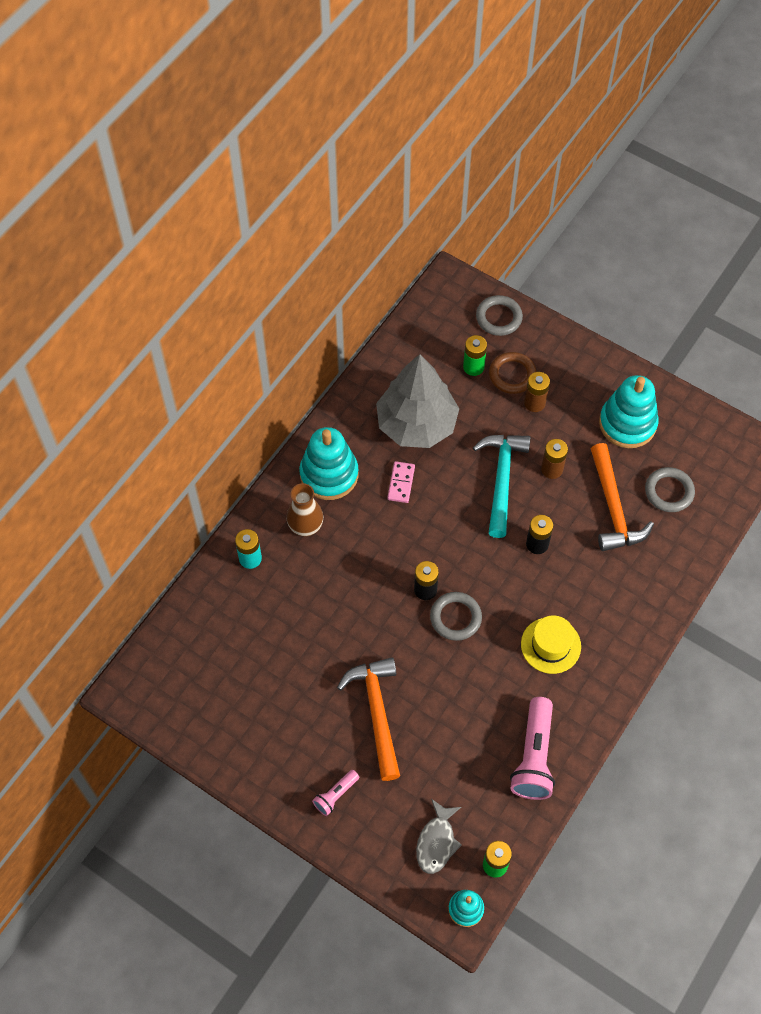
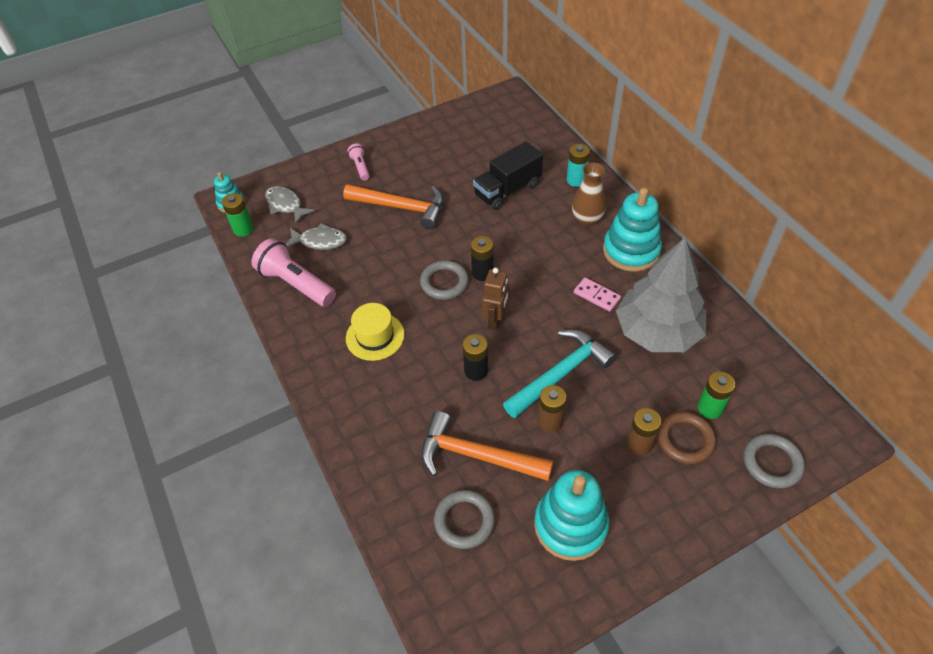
camera: 120 degrees right, 10 degrees down
(298, 618) = (507, 190): none -> black truck
(467, 769) = (320, 241): none -> grey fish
(474, 553) = (496, 320): none -> brown robot
(501, 479) = (561, 373): turquoise hammer -> turquoise hammer turned 75 degrees counterclockwise

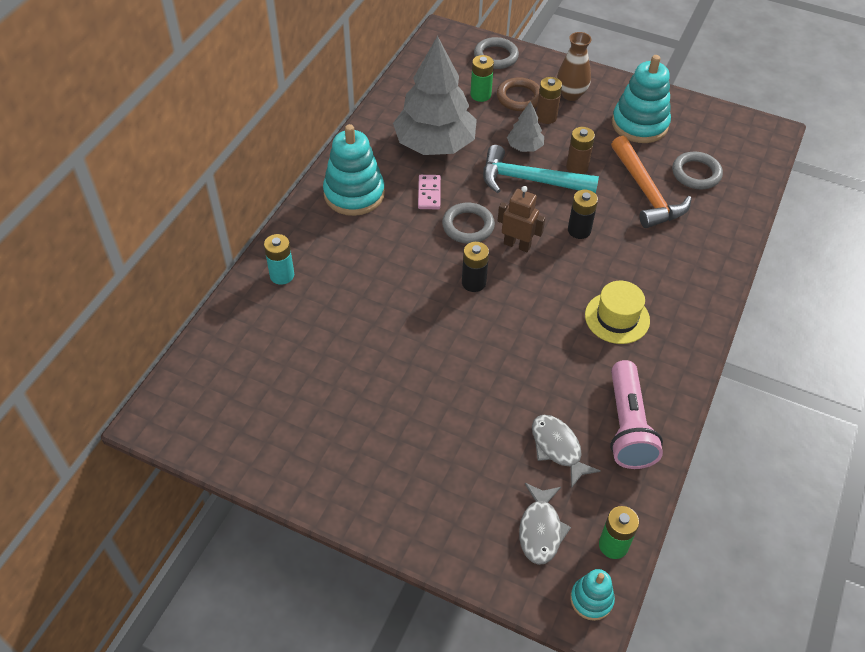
camera: 130 degrees left, 0 degrees up
(360, 167) = (413, 495): pink flashlight -> none
(402, 207) = (444, 404): orange hammer -> none
(444, 282) = (511, 304): grey ring -> grey ring (468, 226)
(496, 320) = (517, 245): brown robot -> brown robot turned 45 degrees clockwise
(507, 190) = (341, 324): black truck -> none
(587, 220) = (337, 241): brown vase -> brown vase (571, 94)
(607, 397) = (524, 147): none -> grey tree

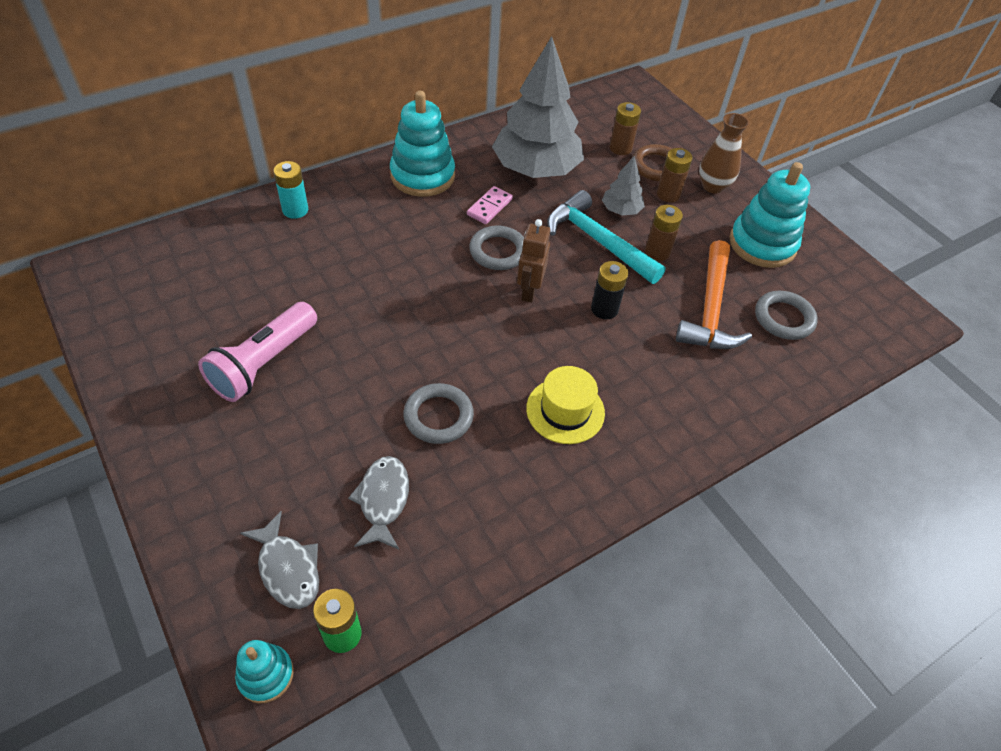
camera: 30 degrees right, 0 degrees up
(473, 282) = (454, 302): black battery -> none
(480, 95) = (620, 148): green battery -> brown battery
(496, 56) = (667, 123): grey ring -> grey ring (438, 416)
(517, 245) = (529, 291): brown robot -> brown robot turned 135 degrees counterclockwise
(540, 530) = (287, 568): grey fish -> grey fish turned 75 degrees counterclockwise
(627, 426) = (474, 522): pink flashlight -> pink flashlight (263, 363)

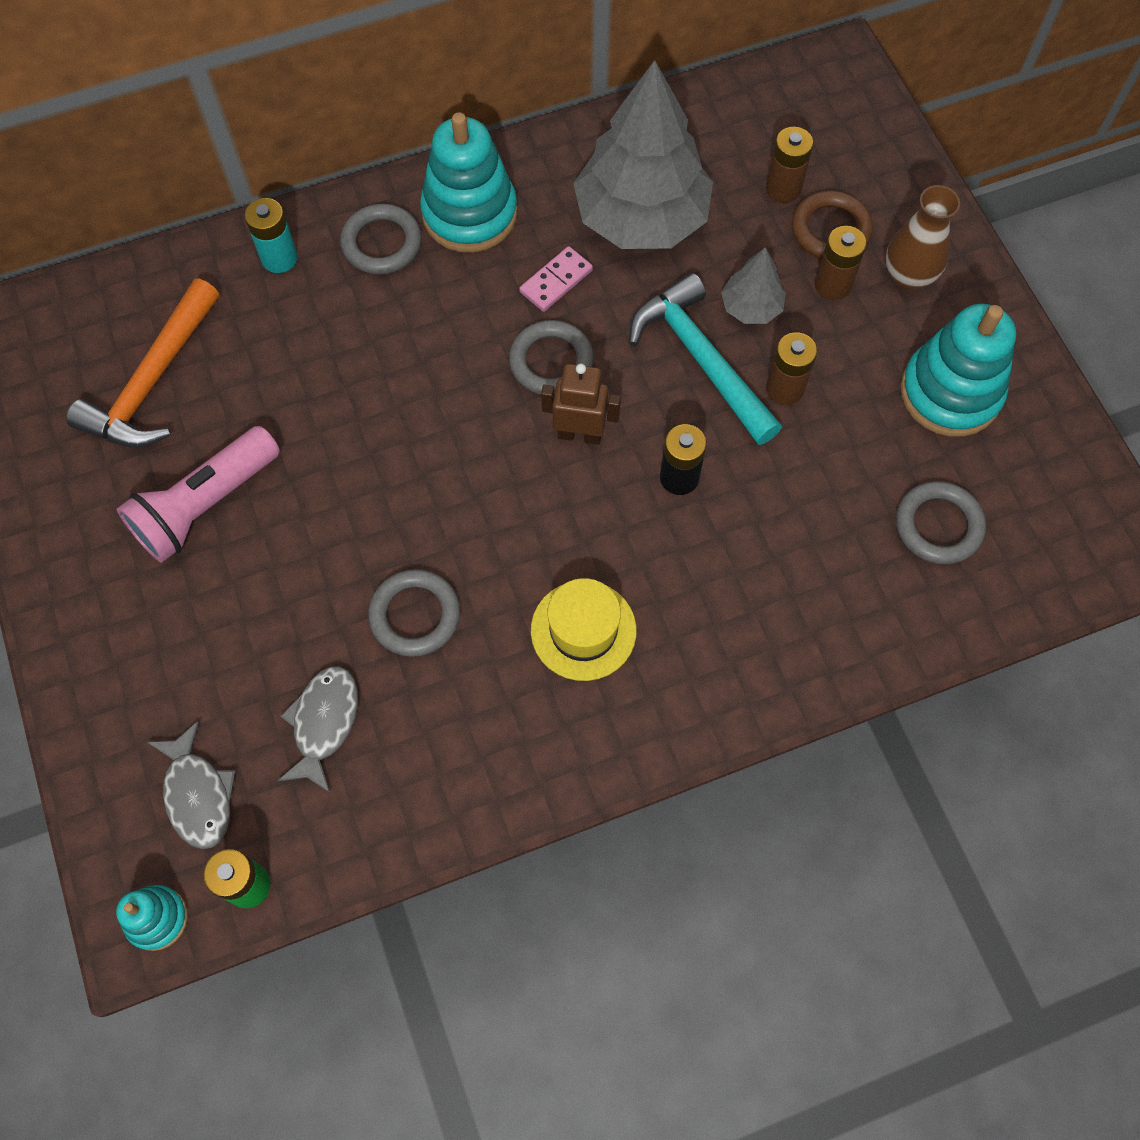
camera: 15 degrees right, 15 degrees up
(366, 196) = (382, 243): none -> grey ring
(529, 291) = (580, 434): brown robot -> brown robot turned 75 degrees clockwise
(710, 309) = (833, 497): orange hammer -> orange hammer (152, 382)

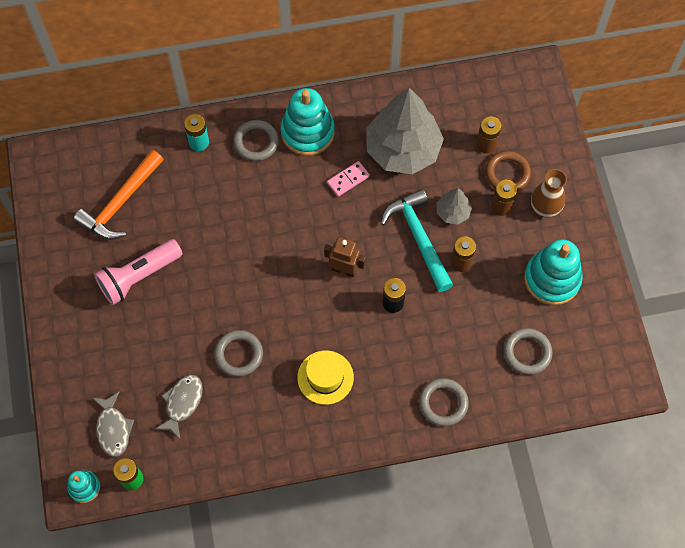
camera: 10 degrees right, 0 degrees up
(551, 361) = (336, 226): grey ring -> grey ring (443, 403)

